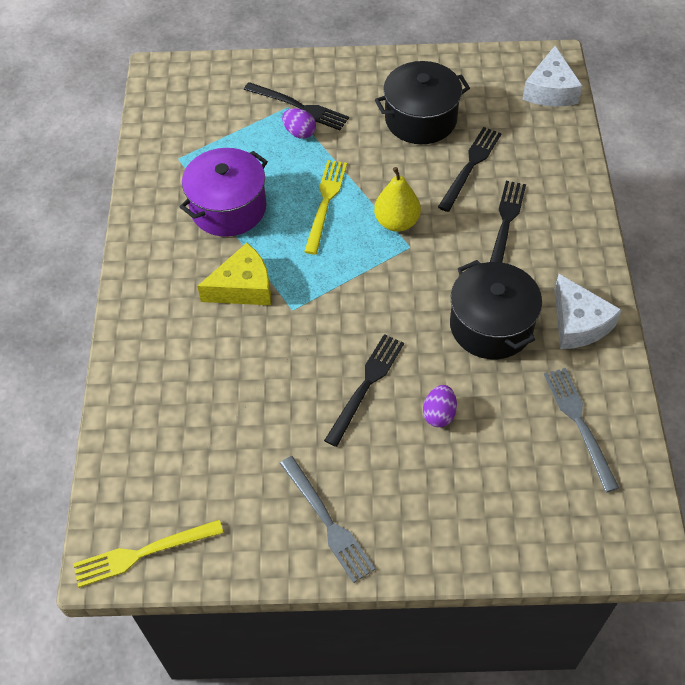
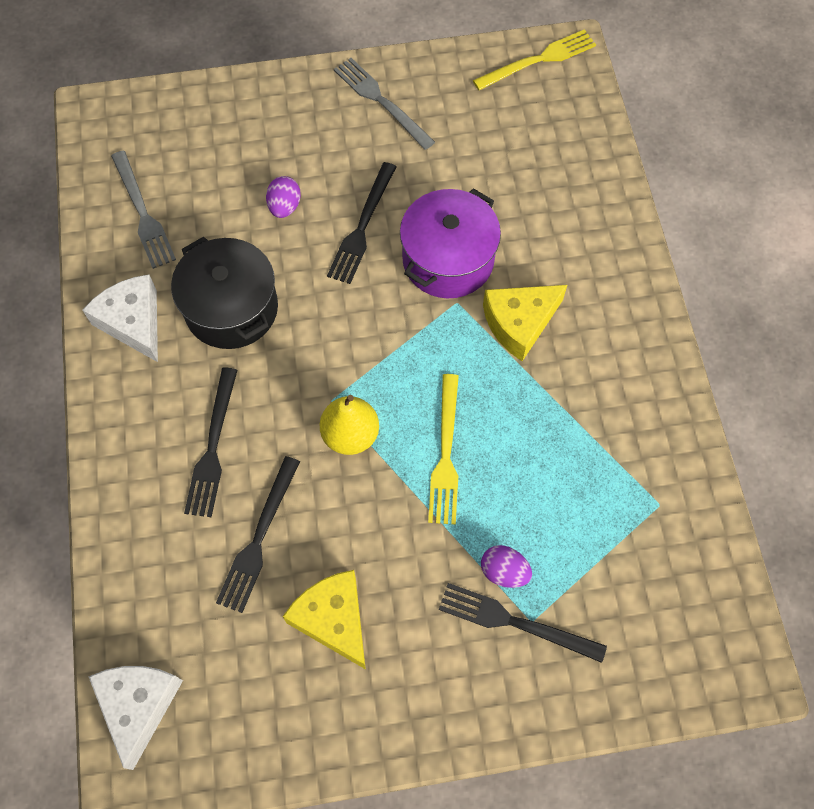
camera: 170 degrees right, 10 degrees up
(228, 208) = (568, 431): purple pot -> purple pot (448, 259)
(420, 119) = (333, 619): black pot -> yellow cheese

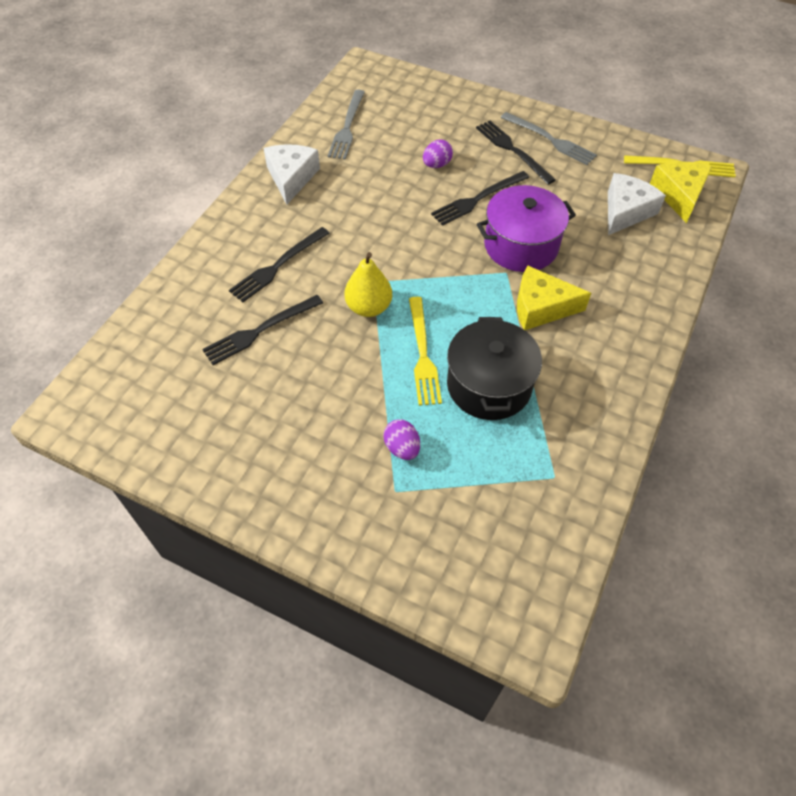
camera: 35 degrees right, 10 degrees down
(138, 705) = (107, 377): white cheese -> white cheese (625, 211)
(231, 308) = (355, 200): black pot -> black pot (489, 385)
(333, 619) = (264, 404): yellow cheese -> yellow cheese (679, 195)
(381, 101) = (550, 140): grey fork -> grey fork turned 135 degrees clockwise
(445, 453) = (422, 354): yellow fork -> yellow fork turned 45 degrees counterclockwise
(516, 622) = (383, 484): black fork -> black fork (513, 150)

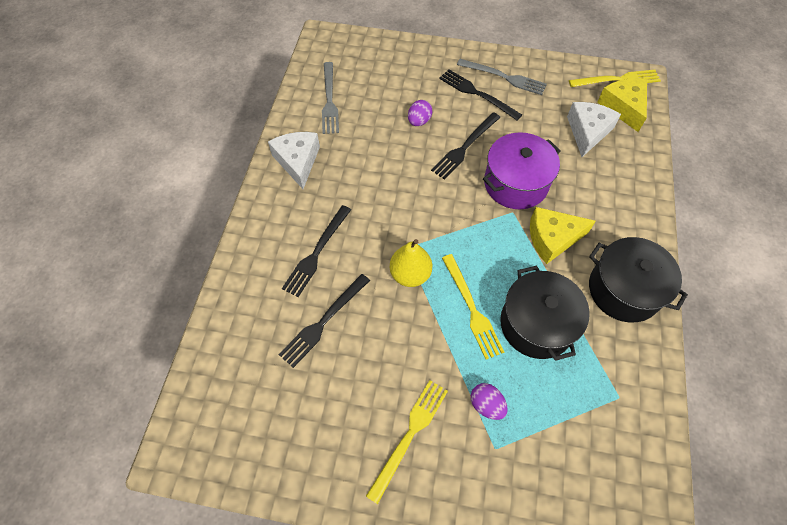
camera: 15 degrees left, 5 degrees up
(308, 456) = (409, 435): none -> yellow fork
(603, 375) = (624, 290): none -> black pot

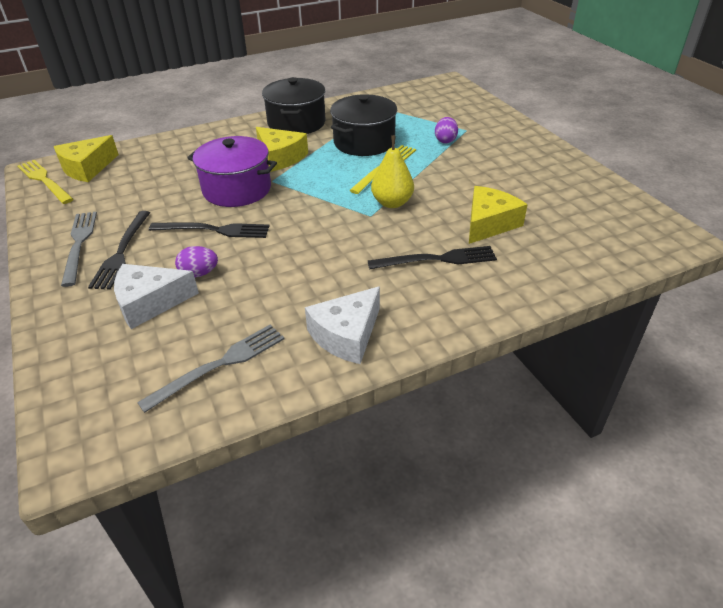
camera: 125 degrees left, 20 degrees down
(324, 321) = (489, 223): black fork -> yellow cheese
(409, 435) = (505, 157): yellow fork -> none
(587, 132) = (137, 175): white cheese -> white cheese (150, 302)

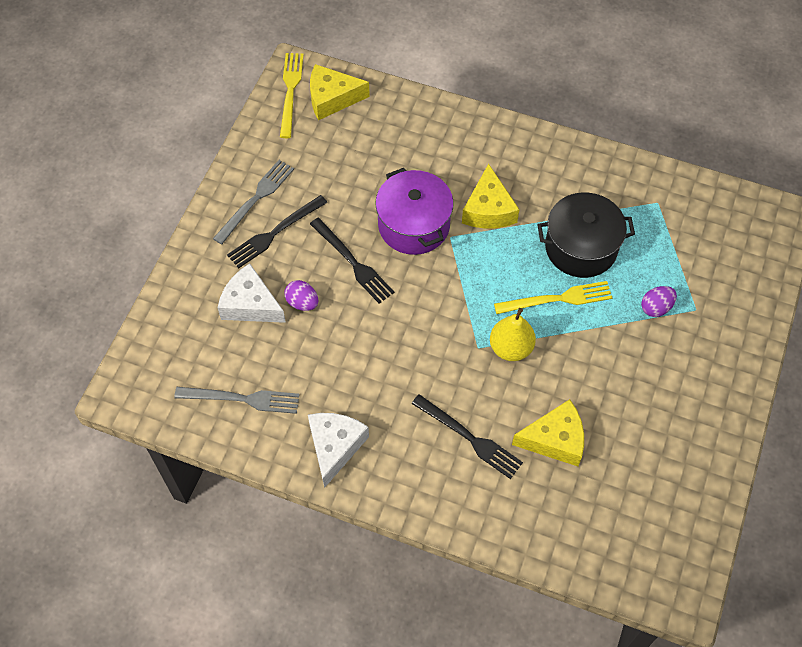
camera: 45 degrees right, 20 degrees up
(296, 123) = (554, 167): black pot -> none
(347, 335) = (335, 446): white cheese -> white cheese turned 105 degrees clockwise

